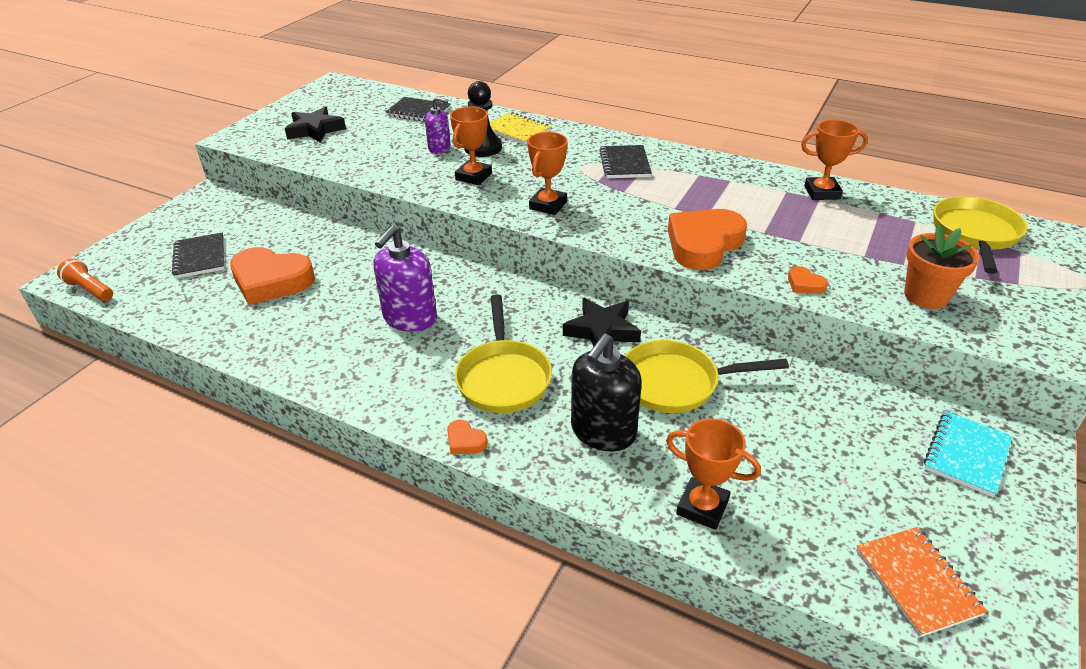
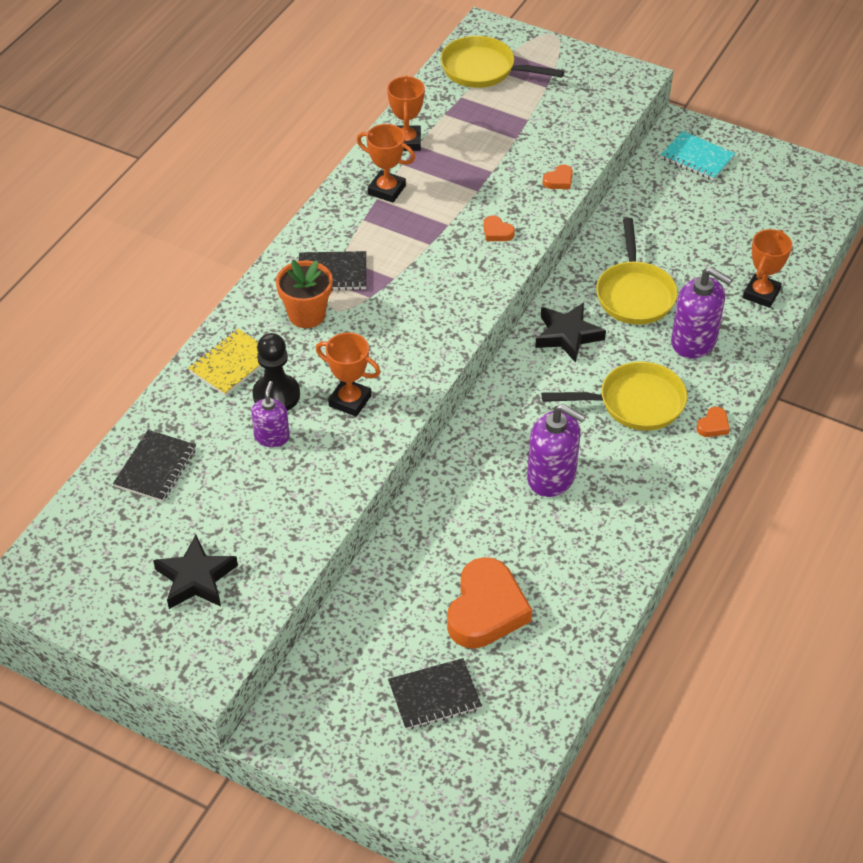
camera: 90 degrees left, 10 degrees up
(90, 290) = (502, 795): orange flashlight -> none
(548, 205) = (419, 337): orange trophy -> orange trophy (386, 190)
(603, 431) = (694, 341): black soap dispenser -> purple soap dispenser
(703, 244) = (497, 232): orange heart -> orange heart, size x0.42
(917, 582) = (805, 207): orange notebook -> none
(926, 296) = (573, 119): orange flower pot -> orange flower pot (306, 314)

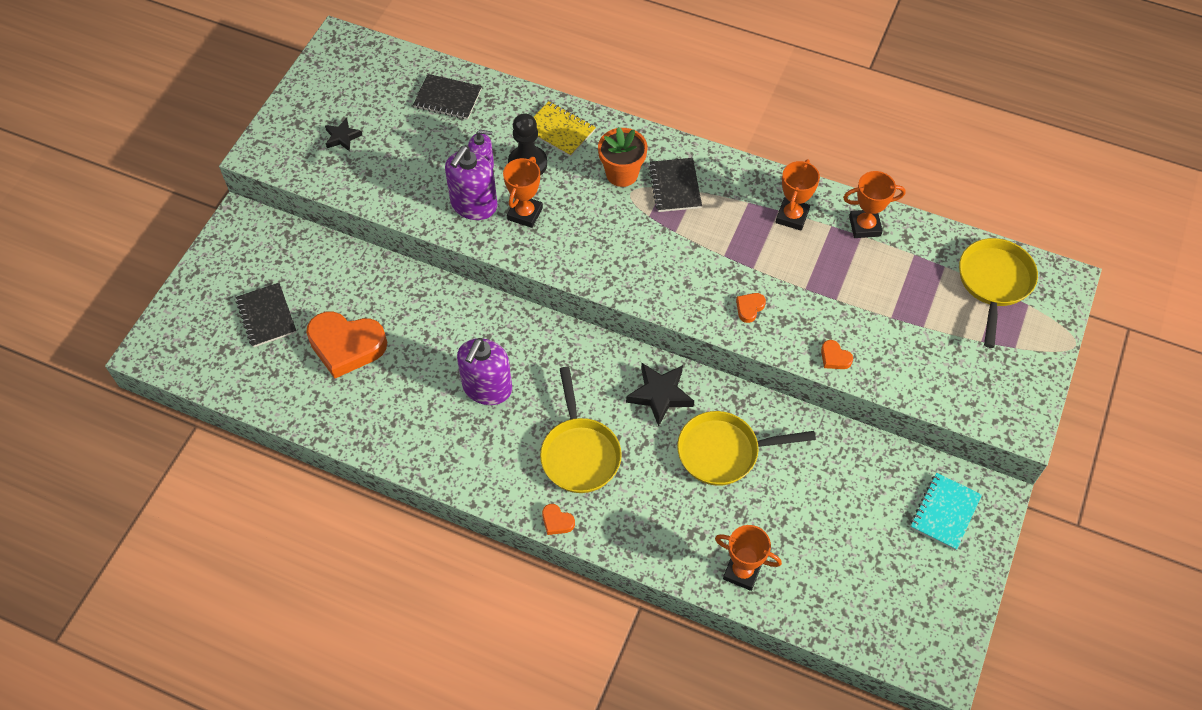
camera: 85 degrees right, 10 degrees up
(196, 578) = (342, 137): black star -> black star, size x0.61
(694, 341) = (666, 506): purple soap dispenser -> purple soap dispenser (474, 205)

